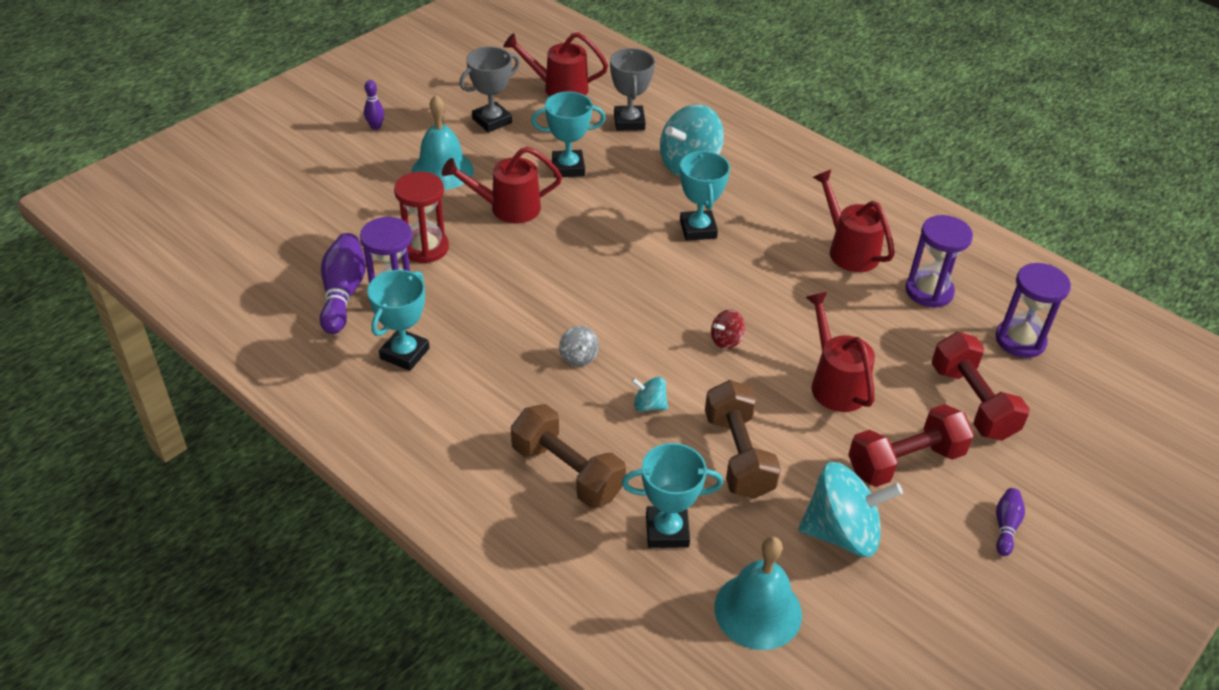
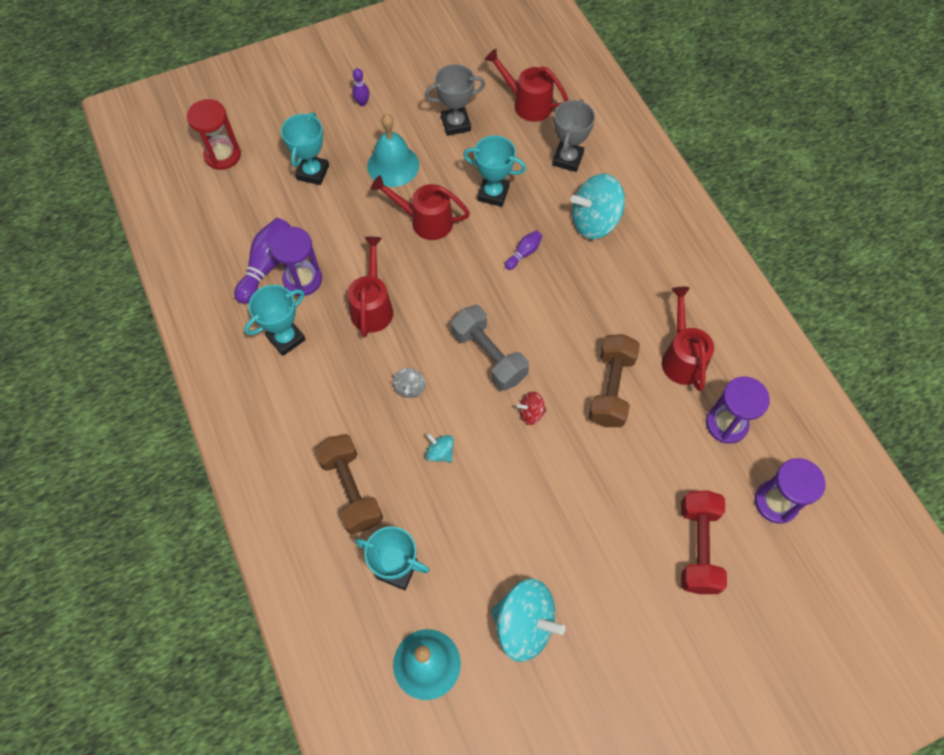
camera: 25 degrees right, 20 degrees up
(425, 248) = (345, 241): red hourglass -> red hourglass (222, 155)
(649, 304) = (489, 356): none -> grey dumbbell
(698, 229) = (566, 293): turquoise trophy -> turquoise trophy (313, 172)
(738, 455) = (483, 524): brown dumbbell -> brown dumbbell (611, 388)
(834, 383) = (595, 486): red watering can -> red watering can (372, 306)
(905, 462) = (609, 581): red dumbbell -> none
(1005, 526) = (655, 671): purple bowling pin -> purple bowling pin (524, 253)

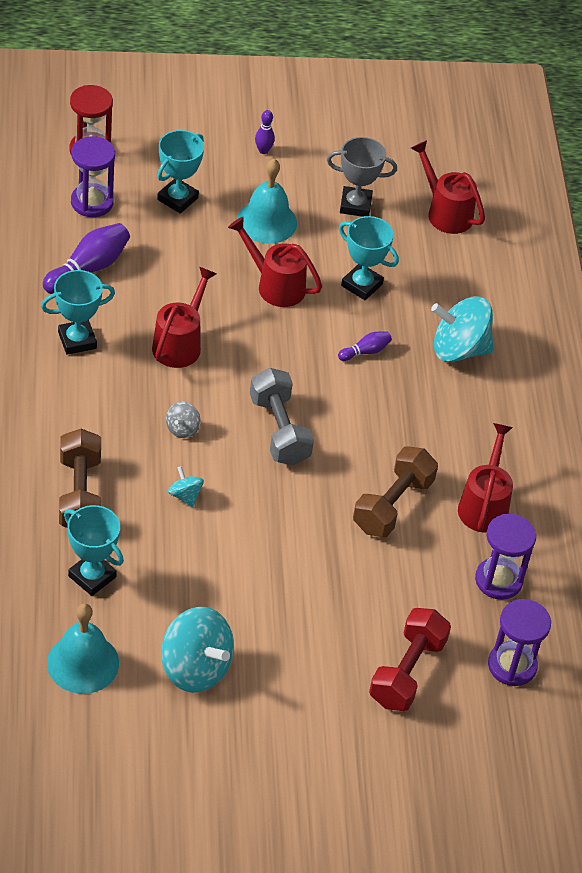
camera: 15 degrees right, 15 degrees down
(302, 279) = (119, 294): purple hourglass -> purple hourglass (92, 202)
(531, 413) = (296, 496): red spinning top -> none
(567, 159) = (461, 280): grey trophy -> none

